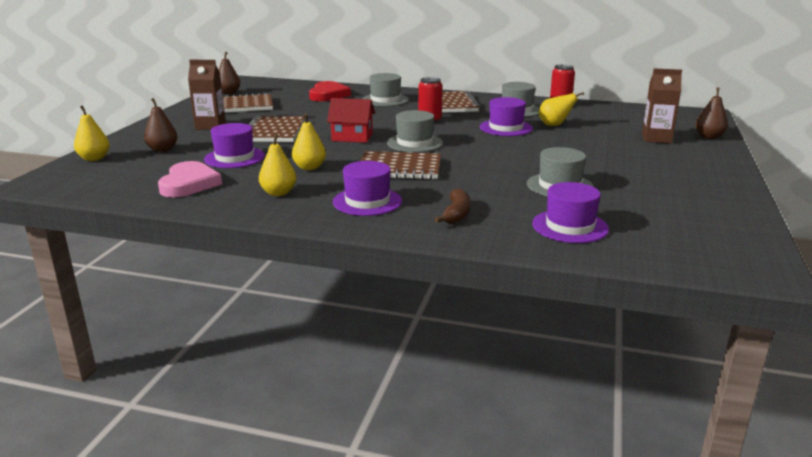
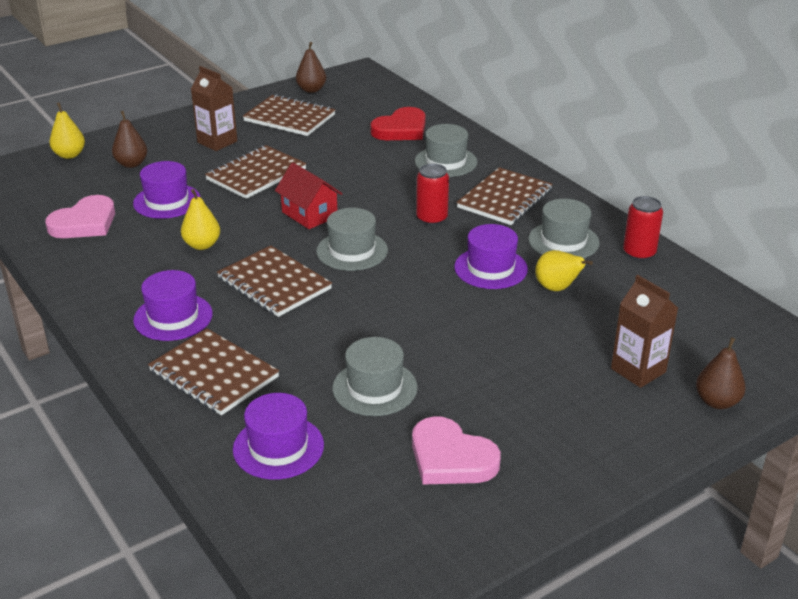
camera: 40 degrees right, 10 degrees up
(278, 193) = (127, 269): yellow pear -> none
(456, 214) = (214, 374): brown banana -> brown notebook
(660, 195) = (451, 458): none -> pink heart

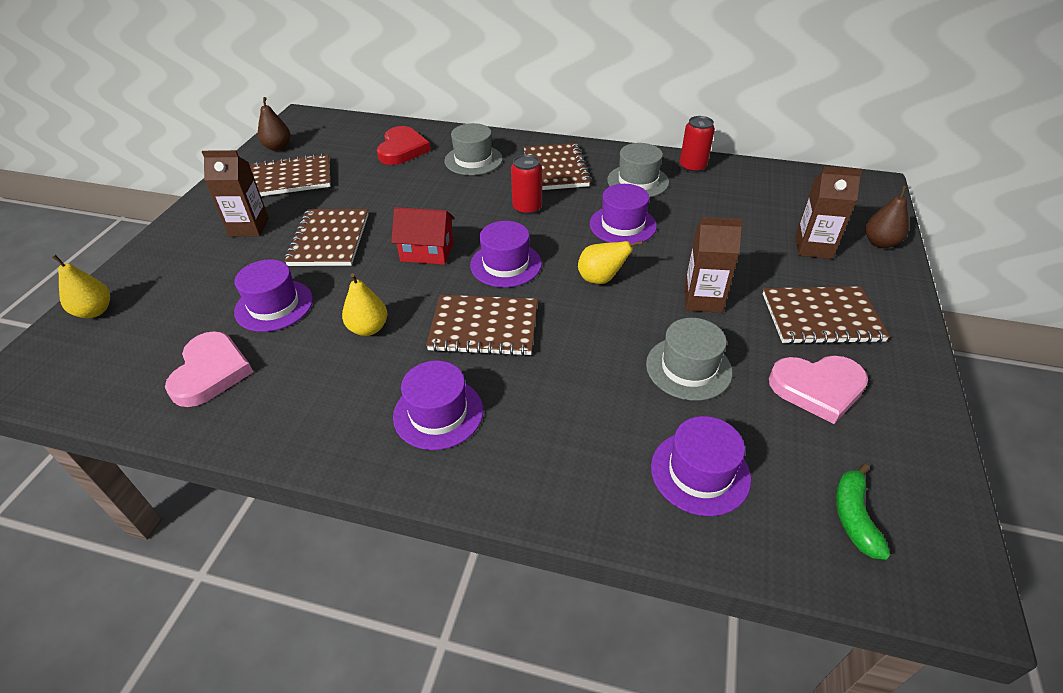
camera: 40 degrees left, 10 degrees up
(131, 164) = (184, 287): brown pear -> none
(214, 374) = (553, 443): brown notebook -> brown notebook (821, 317)
(337, 536) = (854, 517): none -> green banana
(352, 251) = (506, 264): grey hat -> purple hat
(464, 353) = (703, 300): none -> brown carton
(557, 288) = (684, 217): yellow pear -> yellow pear (601, 279)

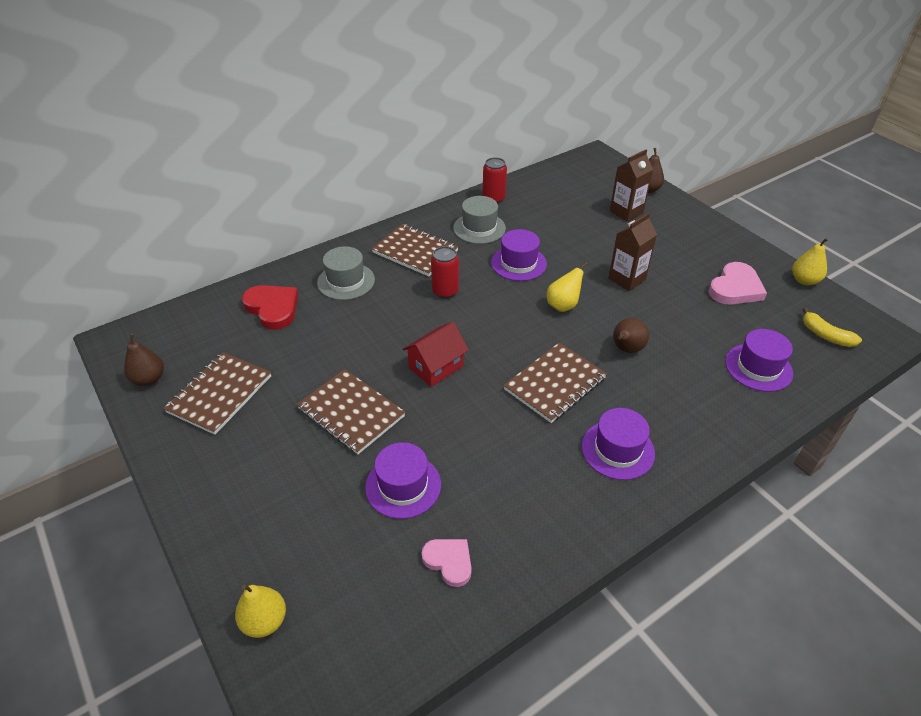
camera: 50 degrees left, 0 degrees up
(211, 372) = (449, 561): pink heart -> pink heart, size x0.64
(249, 227) = (264, 455): brown carton -> none
(368, 328) = (493, 443): yellow pear -> yellow pear (804, 280)
(506, 264) = (498, 337): purple hat -> none
(592, 350) = (626, 349): none -> brown pear
(688, 368) = (678, 321): grey hat -> none
(821, 317) = (685, 250): brown notebook -> none
(854, 517) = (825, 335): green banana -> yellow banana

